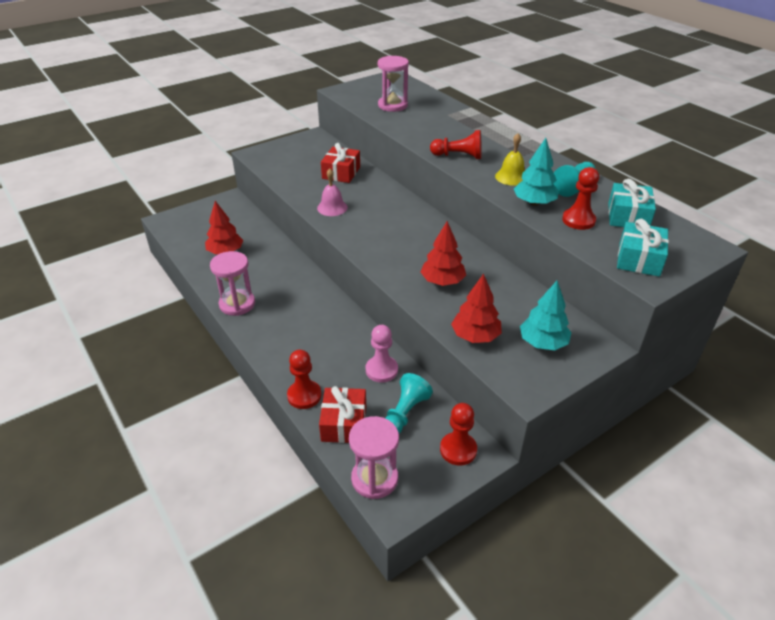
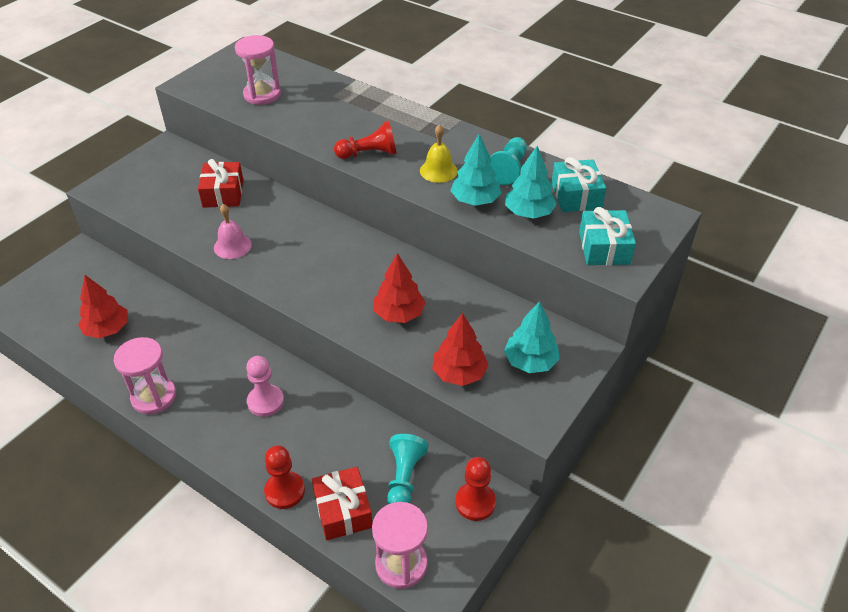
camera: 20 degrees left, 5 degrees up
(381, 370) = (359, 433): pink pawn -> pink pawn (265, 401)
(578, 220) = (528, 213): red pawn -> turquoise tree

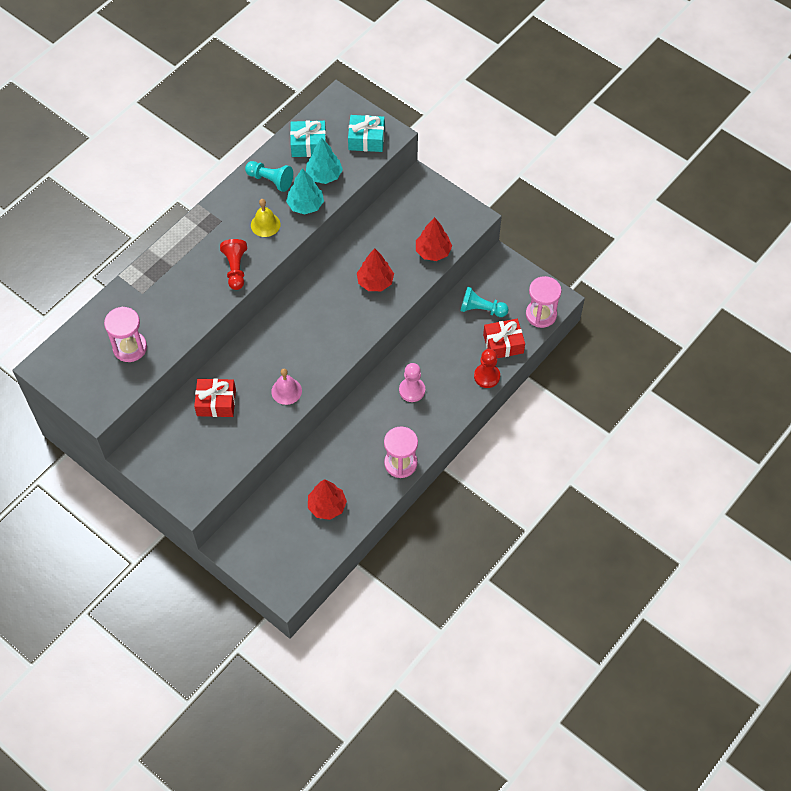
camera: 85 degrees left, 15 degrees up
(475, 502) = (501, 273): red pawn -> none
(530, 362) = (426, 212): turquoise tree -> none

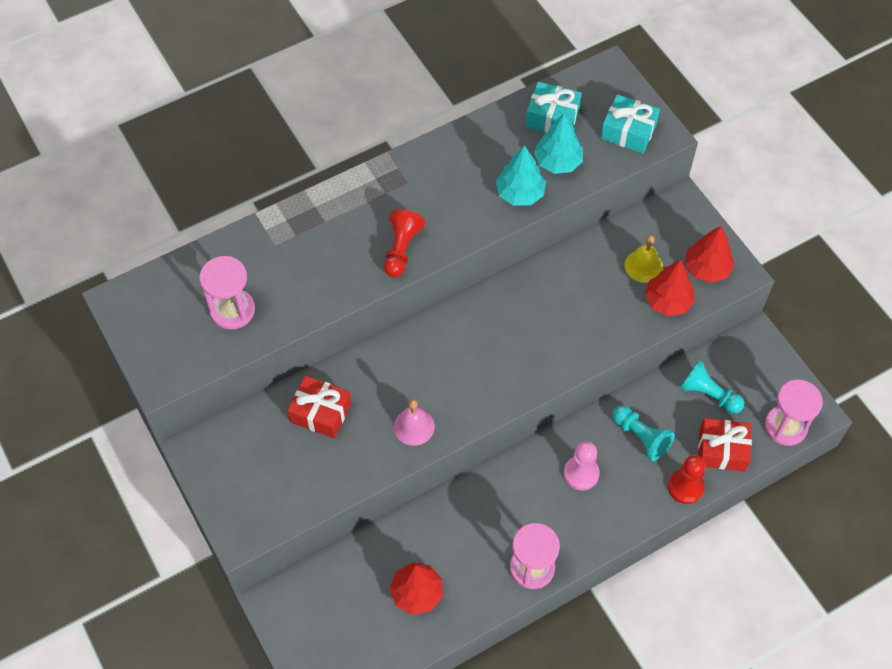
camera: 20 degrees right, 0 degrees up
(265, 224) = (460, 203): yellow bell -> yellow bell (643, 266)
(270, 180) = (488, 149): turquoise pawn -> turquoise pawn (641, 437)
(375, 282) = (579, 318): red tree -> red tree (706, 269)

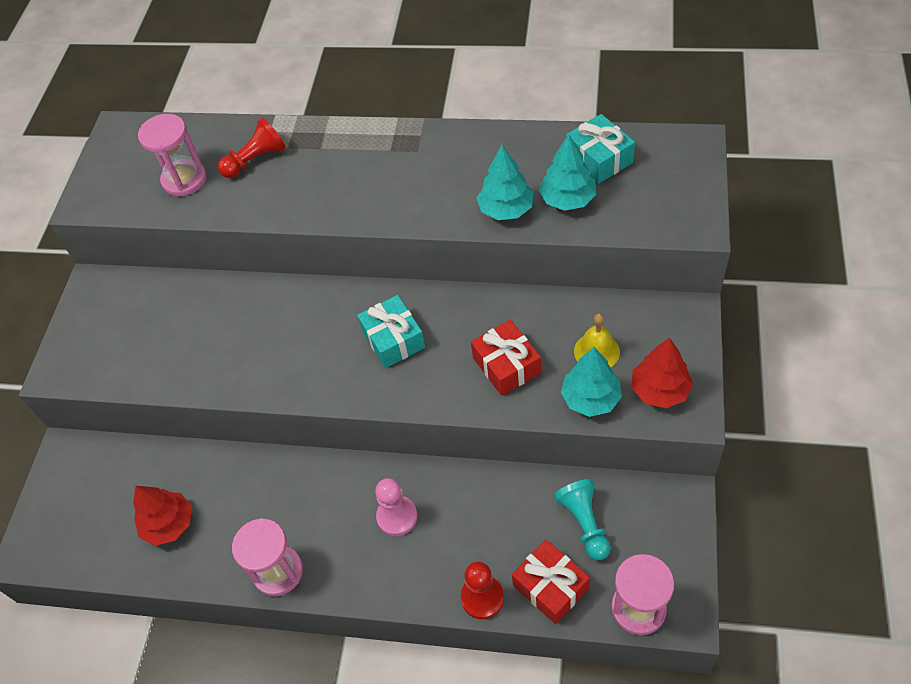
camera: 45 degrees right, 5 degrees down
(321, 412) = (204, 313): red gift -> red gift (506, 365)
(401, 249) = (358, 202): red pawn -> red pawn (256, 160)
(414, 426) = (262, 370): pink bell -> none
(628, 131) = (663, 206): turquoise gift -> turquoise gift (393, 339)
(641, 437) = (482, 520): turquoise pawn -> none
(667, 301) = (590, 398): red tree -> turquoise tree

